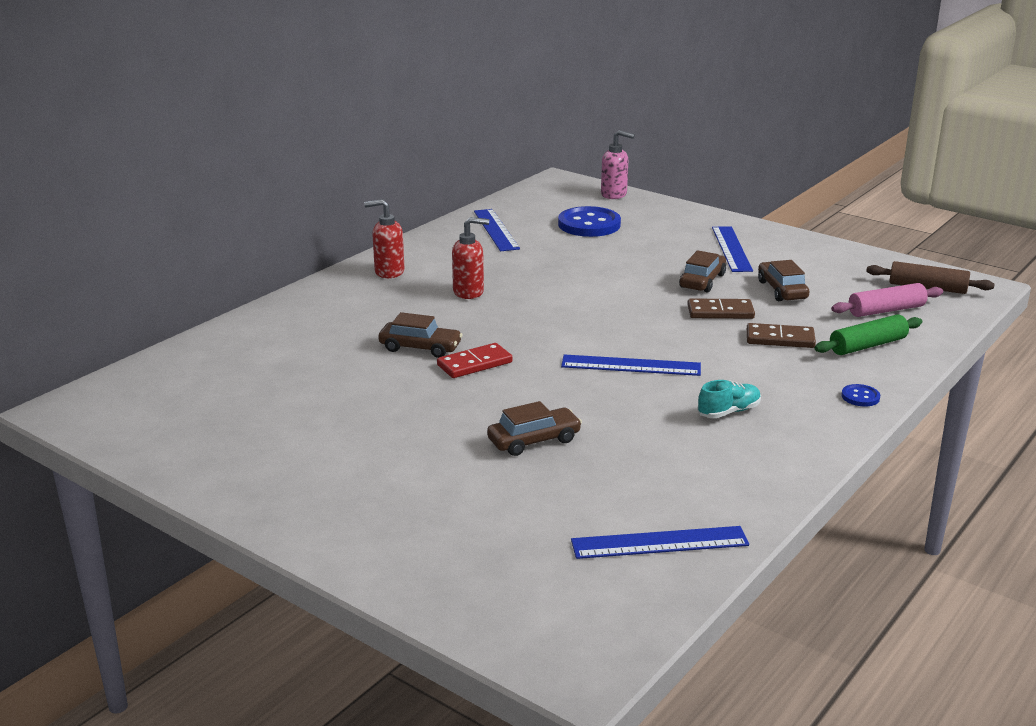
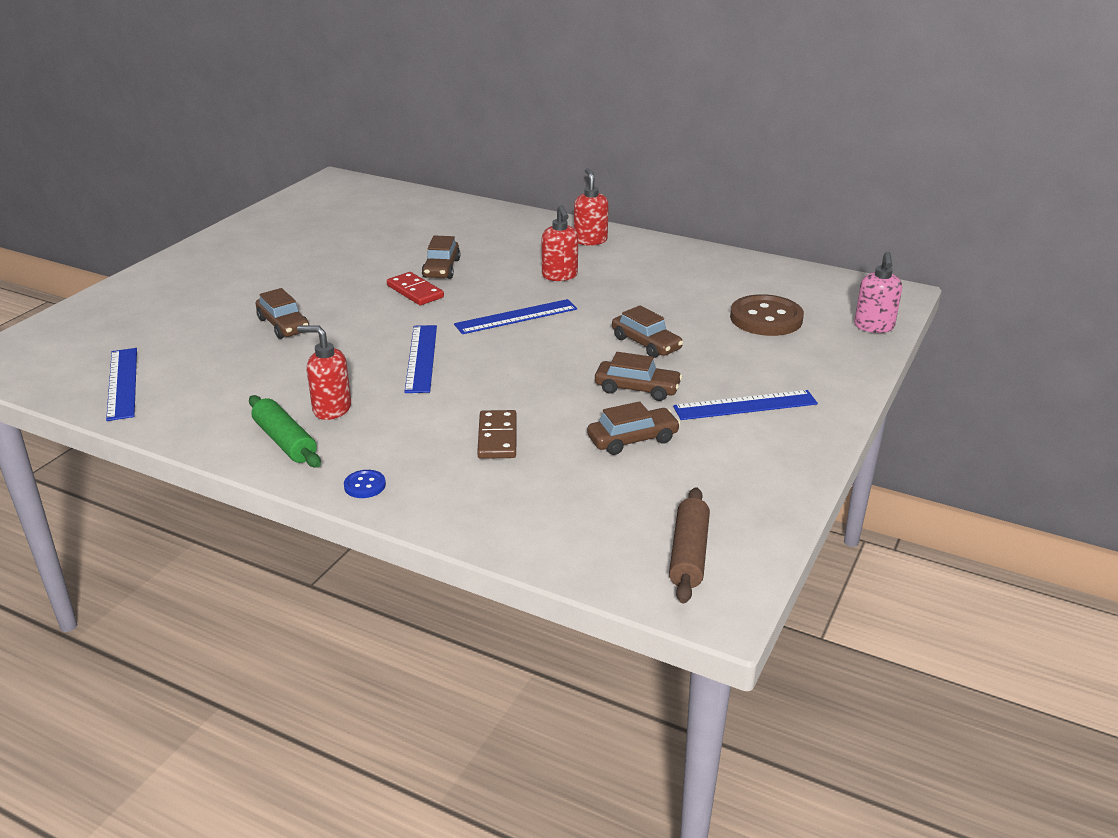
camera: 80 degrees right, 5 degrees up
(495, 230) = (719, 274): blue ruler -> blue ruler (516, 317)
(589, 224) = (766, 318): blue button -> brown button
(623, 270) = (646, 344): none -> brown car
(720, 312) = (556, 401): brown domino -> none
(729, 412) = (331, 409): turquoise shoe -> red soap dispenser
(867, 345) = (493, 495): green rolling pin -> green rolling pin (285, 441)
(886, 310) = (599, 514): pink rolling pin -> none

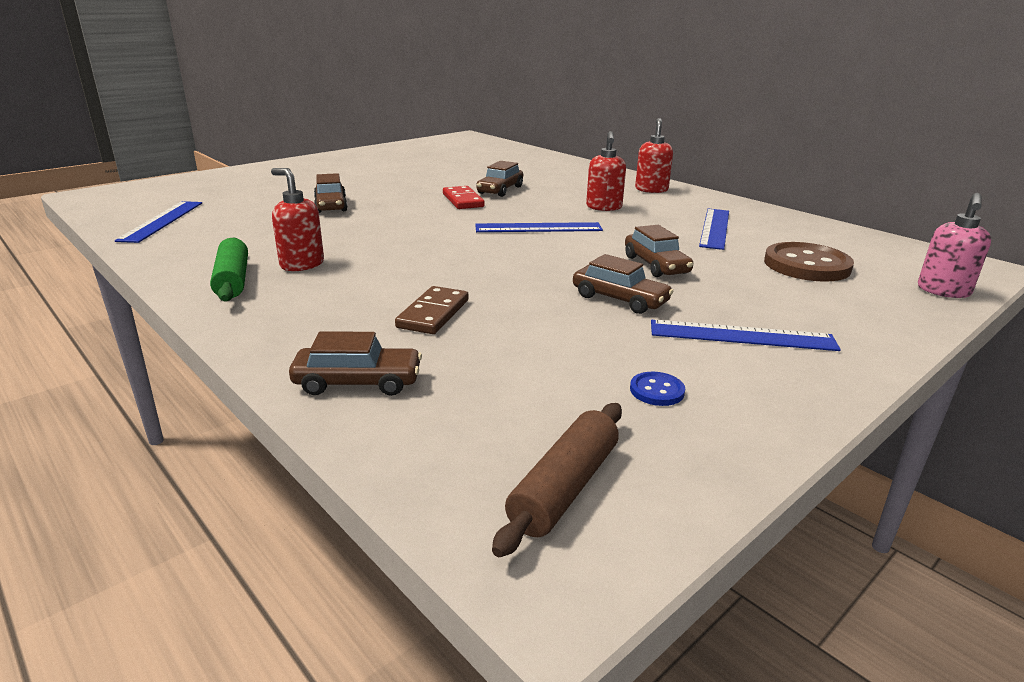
camera: 20 degrees right, 5 degrees down
(365, 485) = (259, 328): blue button -> blue button (657, 391)
(421, 358) = (422, 242): blue ruler -> blue ruler (715, 228)
(632, 439) = (581, 343): brown car -> brown car (358, 382)

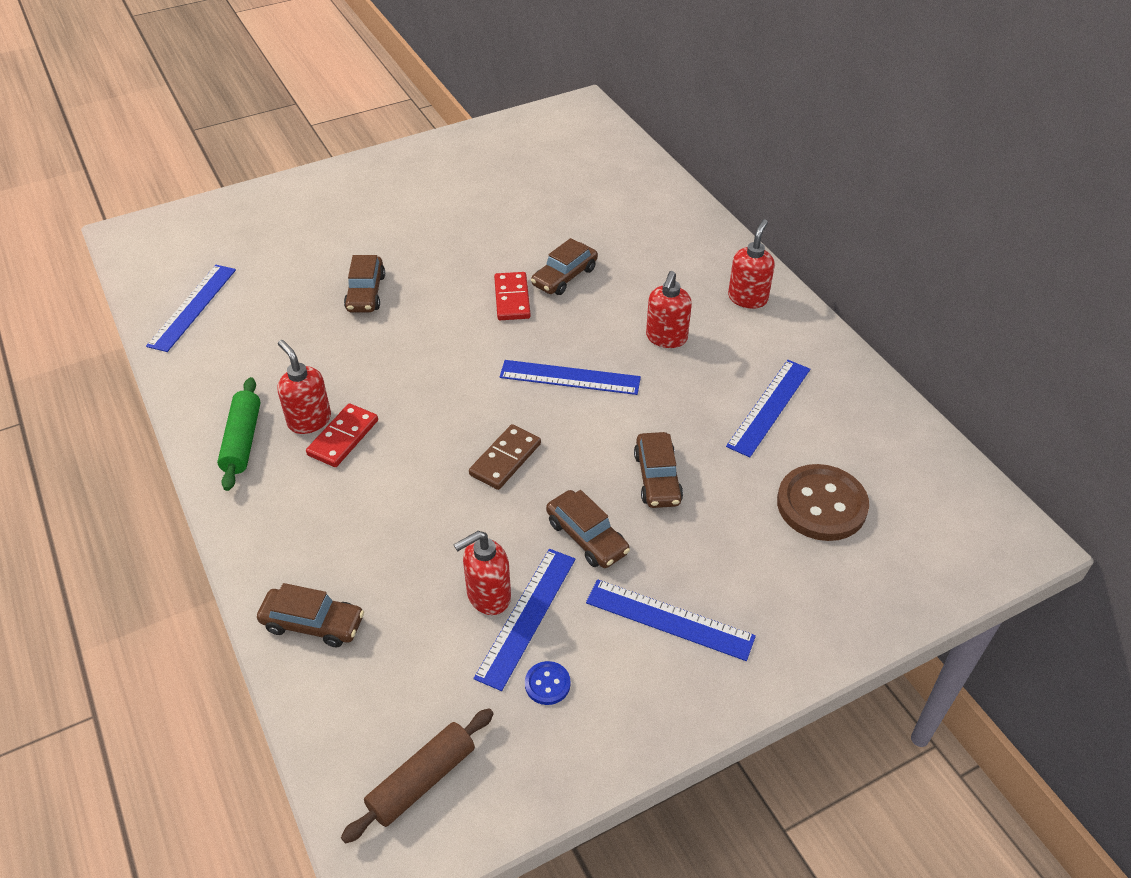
camera: 15 degrees right, 20 degrees up
(341, 270) = (343, 437): none -> red domino
(433, 314) = (404, 531): brown domino -> brown domino (505, 459)
(548, 342) = (488, 596): none -> red soap dispenser
(598, 350) = (527, 617): none -> blue ruler
(943, 291) = (935, 581): pink soap dispenser -> none

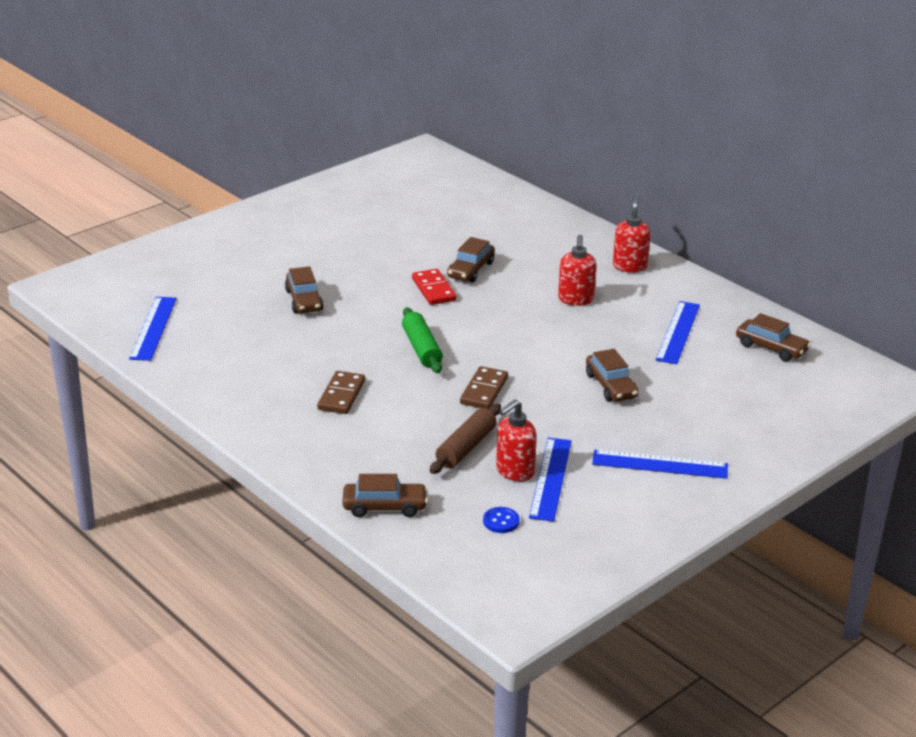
camera: 15 degrees left, 15 degrees down
(242, 440) = (256, 408): green rolling pin -> green rolling pin (421, 349)
(309, 420) = (306, 388): red soap dispenser -> none
(343, 437) = (341, 395): red domino -> brown domino
(422, 780) = (520, 577): brown rolling pin -> brown rolling pin (466, 448)
(547, 684) = (586, 512): blue button -> blue button (501, 521)
(570, 377) = (509, 334): blue ruler -> none
(587, 537) = (573, 427): brown car -> brown car (771, 348)
(821, 505) = (743, 384): brown button -> none

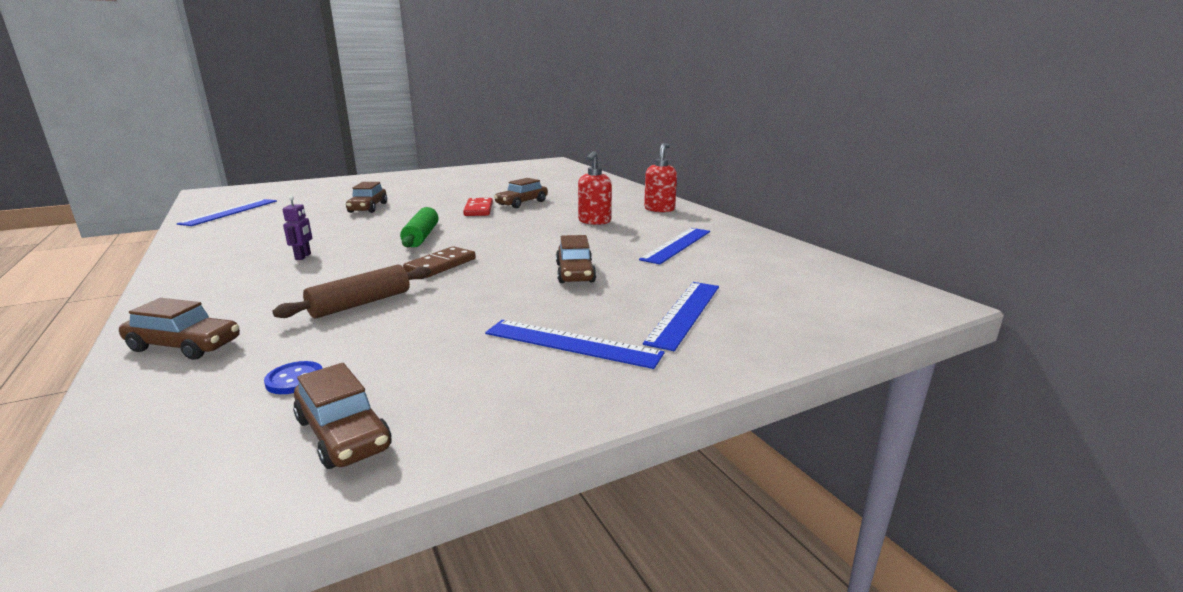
camera: 15 degrees right, 10 degrees down
(341, 395) = (303, 256): brown domino -> purple robot
(514, 471) = (384, 330): red soap dispenser -> none
(551, 478) = (418, 342): blue ruler -> blue ruler (685, 313)
(771, 348) = (772, 262): brown car -> brown car (343, 434)

